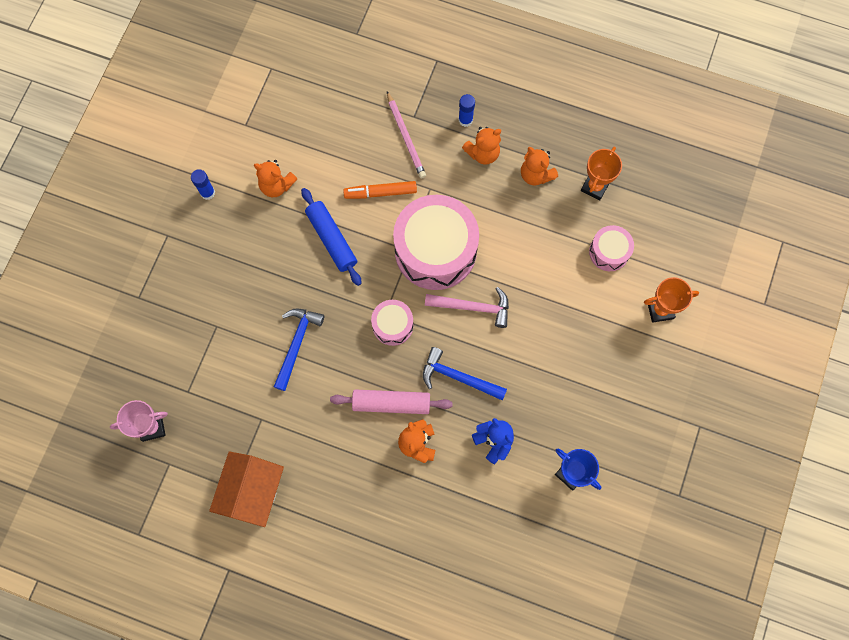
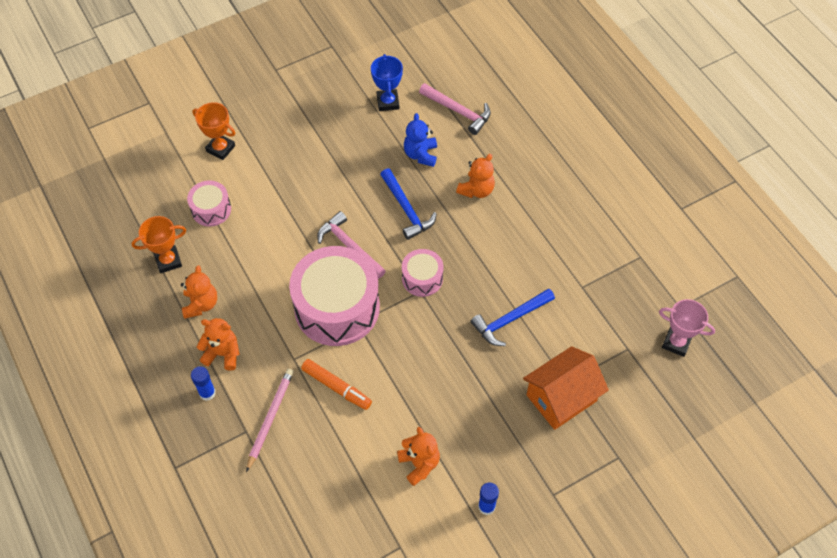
camera: 140 degrees left, 15 degrees down
(252, 491) = (626, 244): orange house -> orange house (561, 398)
(331, 239) = (412, 380): blue rolling pin -> none
(391, 403) = (472, 227): pink rolling pin -> none
(501, 516) = (458, 111): none -> pink hammer

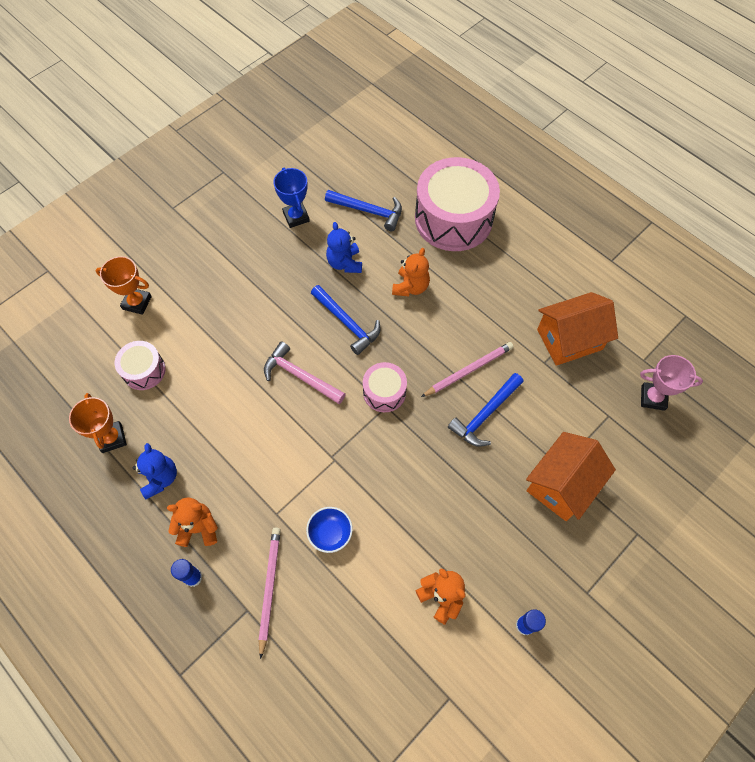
camera: 15 degrees left, 5 degrees up
(168, 261) = (112, 438): orange trophy -> orange trophy turned 75 degrees counterclockwise
(201, 304) = (160, 478): orange teddy bear -> blue teddy bear
(336, 387) = (330, 533): orange marker -> blue bowl
(337, 307) = (306, 445): pink drum -> pink drum (453, 219)
(458, 111) = (368, 211): pink hammer -> blue hammer
(507, 277) = (468, 370): none -> pink pencil
(613, 272) = (569, 339): none -> orange house

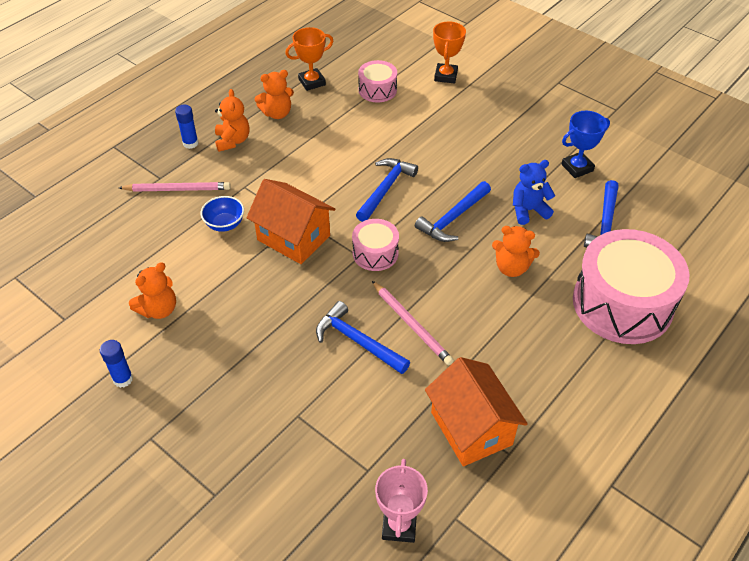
camera: 85 degrees right, 15 degrees down
(160, 478) = (277, 113): blue teddy bear -> orange teddy bear
(300, 376) = (385, 189): pink hammer -> blue hammer
(561, 484) = (275, 416): orange house -> orange house (293, 237)

